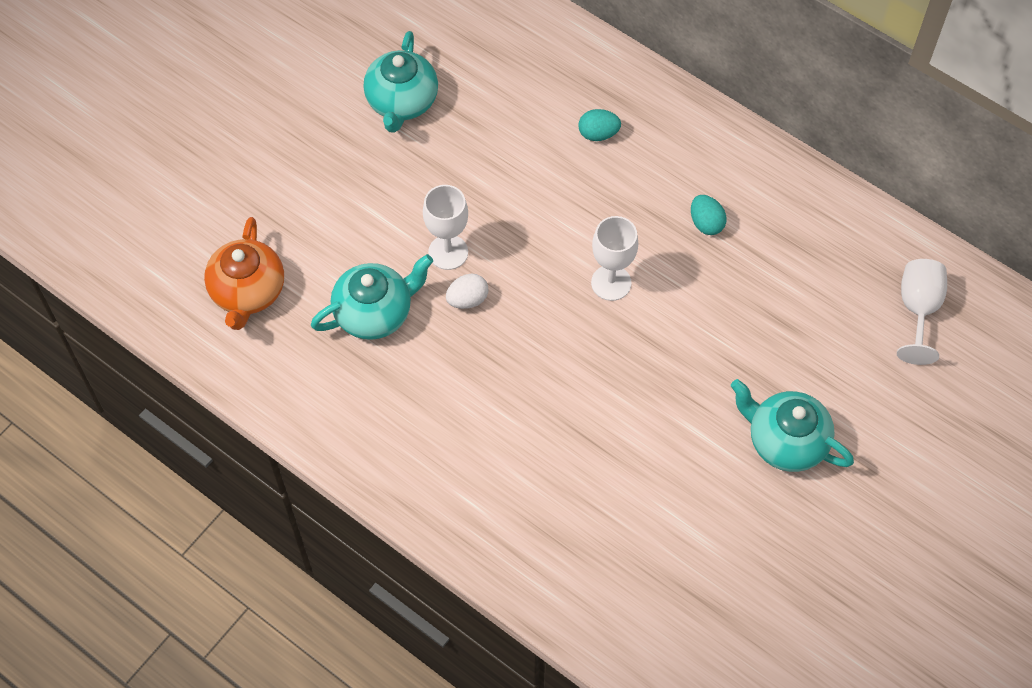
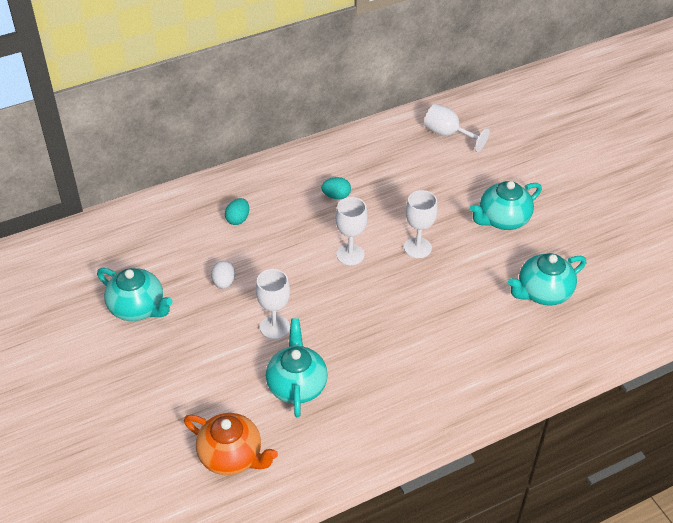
camera: 65 degrees left, 15 degrees down
(467, 299) = (318, 330): white egg -> white egg (224, 283)
(669, 355) = (417, 247): none -> white goblet
(675, 538) = (543, 292): none -> turquoise teapot

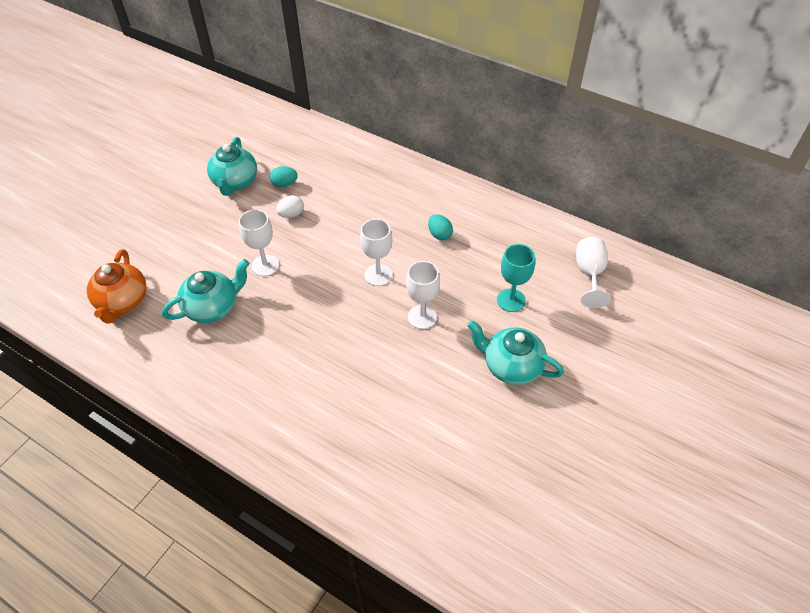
camera: 60 degrees right, 5 degrees up
(238, 219) = (364, 190): turquoise egg -> turquoise egg (284, 184)
(440, 188) = (511, 300): none -> turquoise goblet
(543, 292) = (438, 441): turquoise teapot -> none

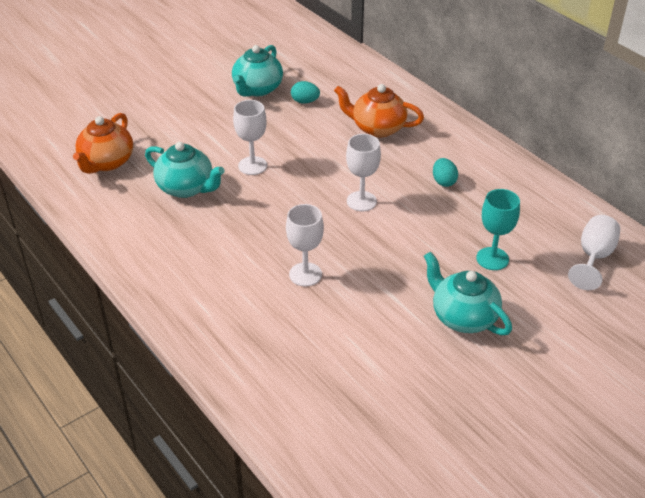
camera: 20 degrees right, 10 degrees down
(213, 307) = (186, 188): turquoise teapot -> turquoise teapot turned 45 degrees clockwise
(291, 214) = (299, 129): white egg -> none
(361, 195) = (377, 128): none -> orange teapot
(422, 317) = (389, 249): white goblet -> white goblet (305, 274)

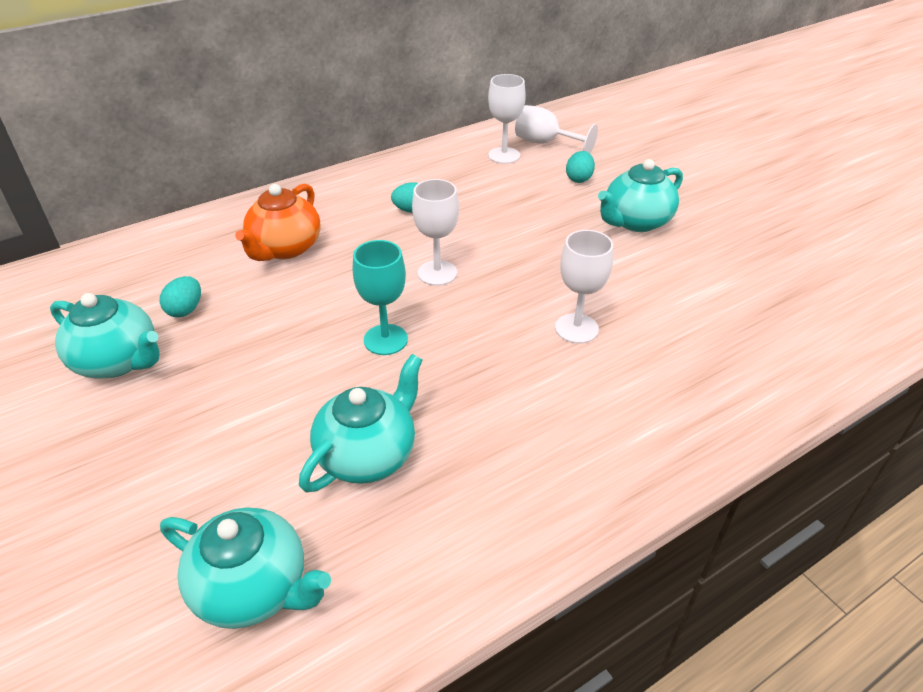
camera: 85 degrees left, 0 degrees up
(106, 162) = (253, 588): orange teapot -> turquoise teapot
(252, 166) = (331, 372): white goblet -> white goblet (504, 155)
(492, 259) = (547, 195): turquoise goblet -> turquoise goblet (385, 340)
(529, 280) = (579, 179): none -> turquoise egg

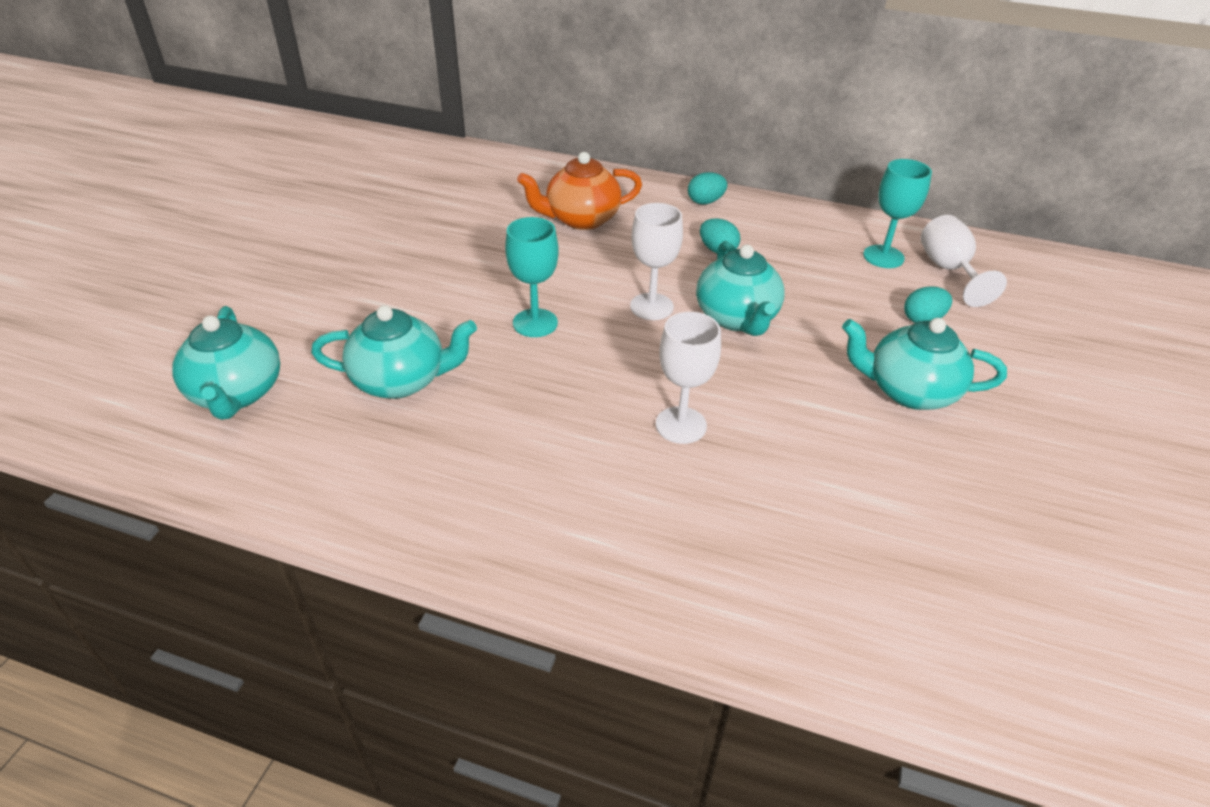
camera: 50 degrees right, 0 degrees up
(118, 361) = (382, 223): turquoise teapot -> turquoise teapot (736, 318)
(185, 310) = (461, 218): turquoise egg -> turquoise egg (705, 202)
(504, 155) = (883, 257): white goblet -> turquoise goblet

